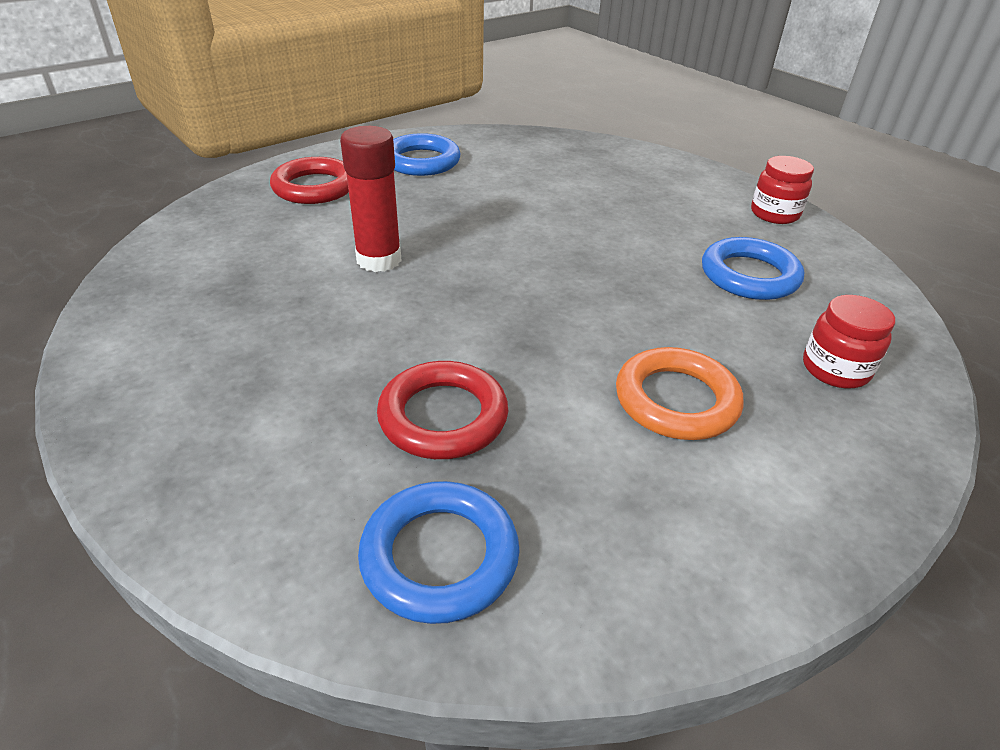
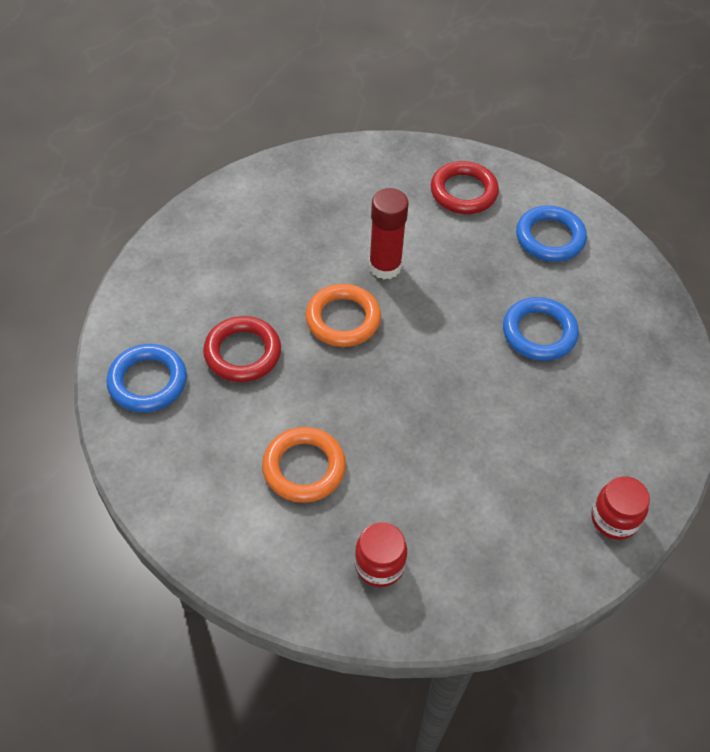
camera: 70 degrees right, 15 degrees up
(440, 310) = (343, 319): none -> orange ring
(749, 275) = (486, 503): blue ring -> blue ring (539, 333)

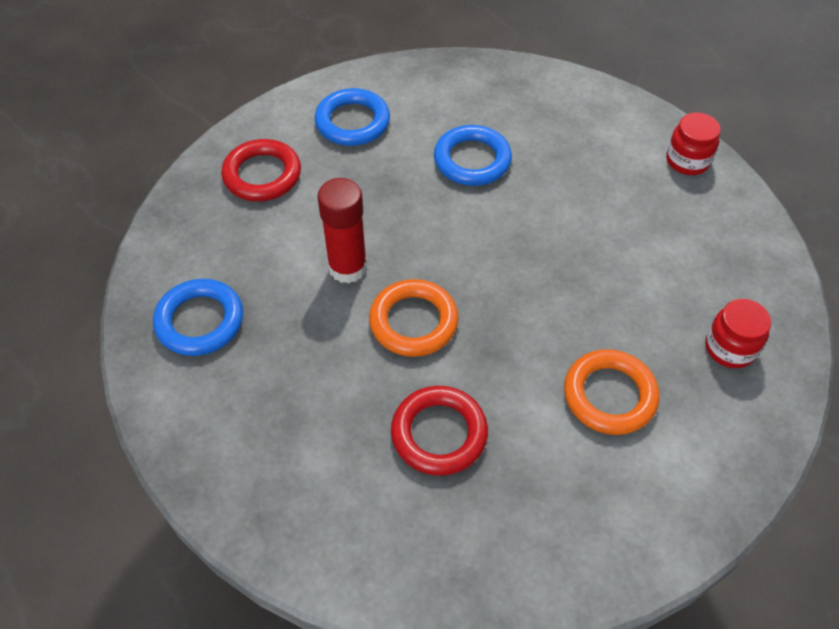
camera: 75 degrees left, 0 degrees up
(148, 382) = (461, 551): blue ring -> blue ring (200, 321)

